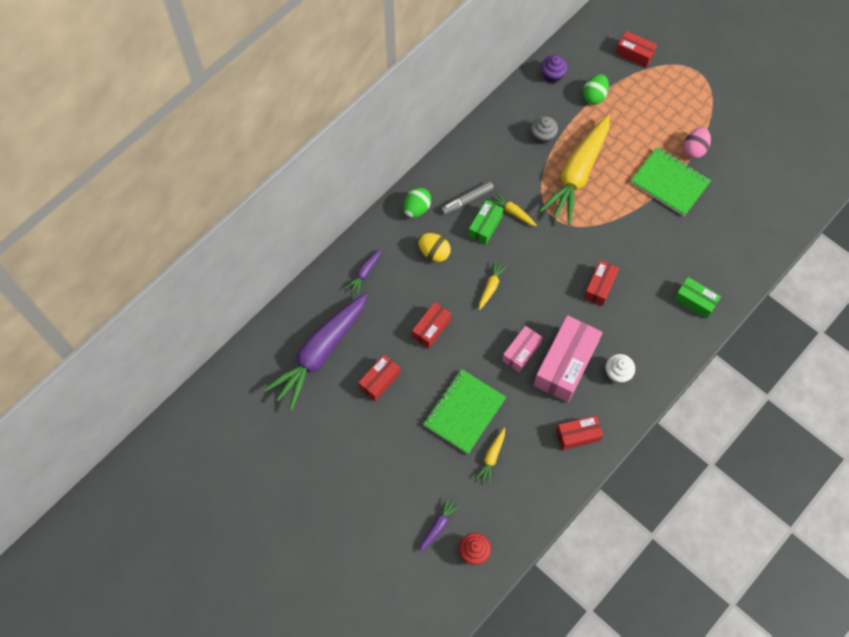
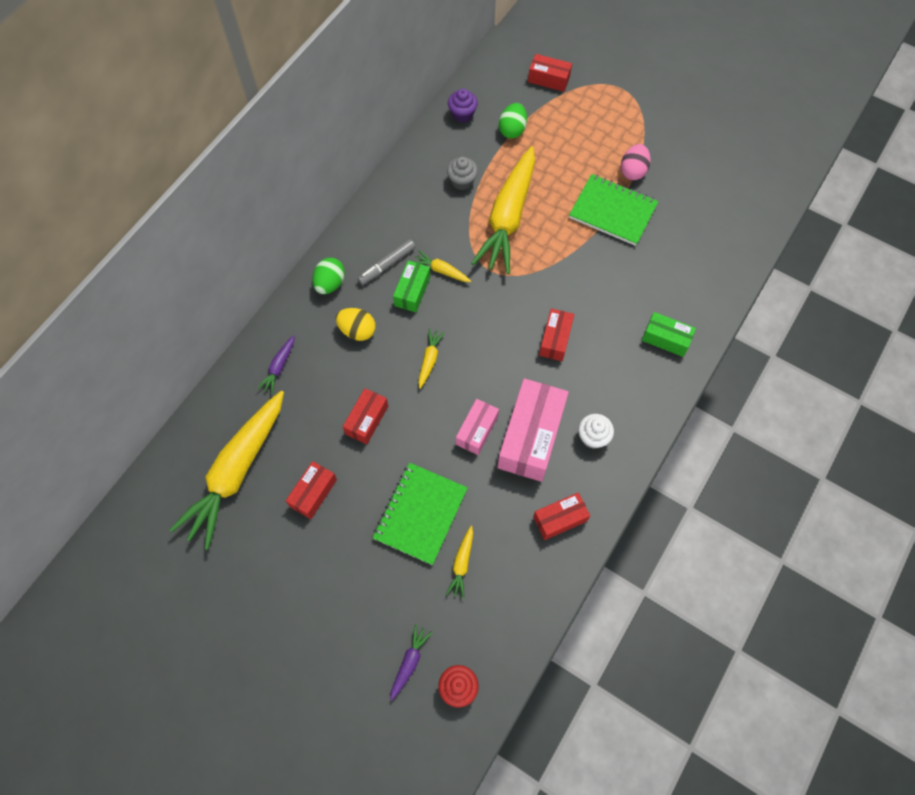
camera: 10 degrees left, 0 degrees up
(320, 353) = (237, 471): purple carrot -> yellow carrot

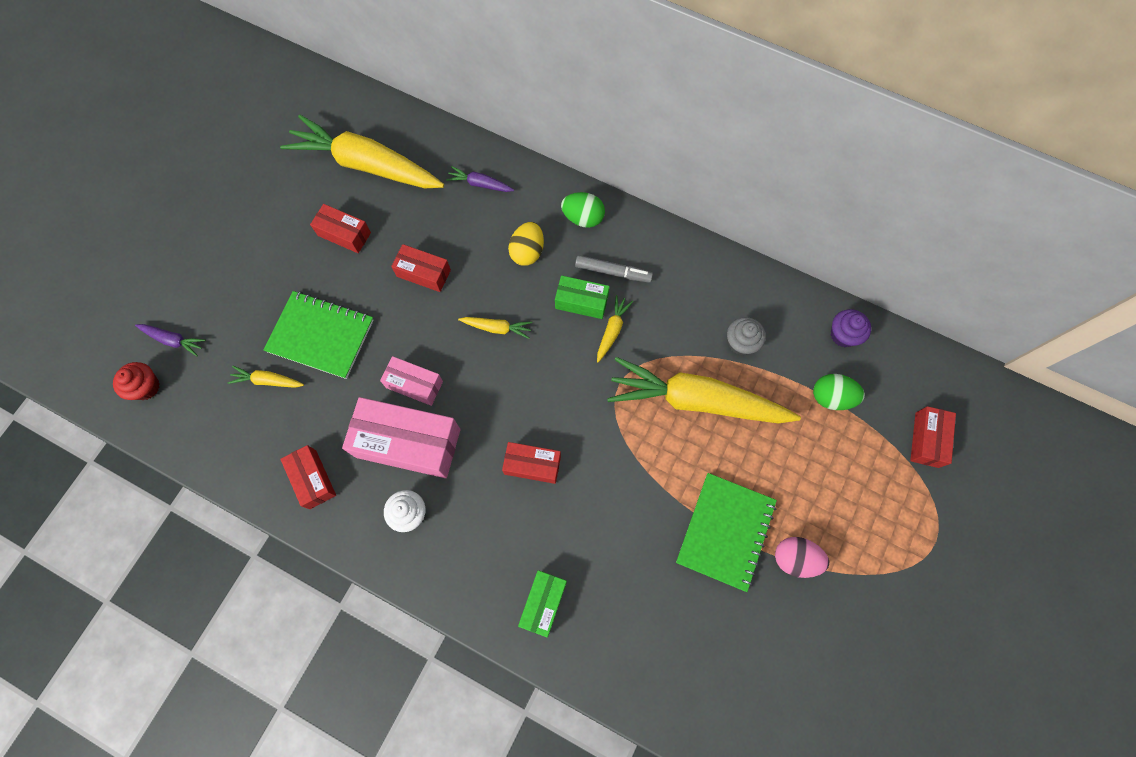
camera: 85 degrees right, 5 degrees up
(387, 265) = (613, 272): grey marker -> grey marker turned 150 degrees clockwise

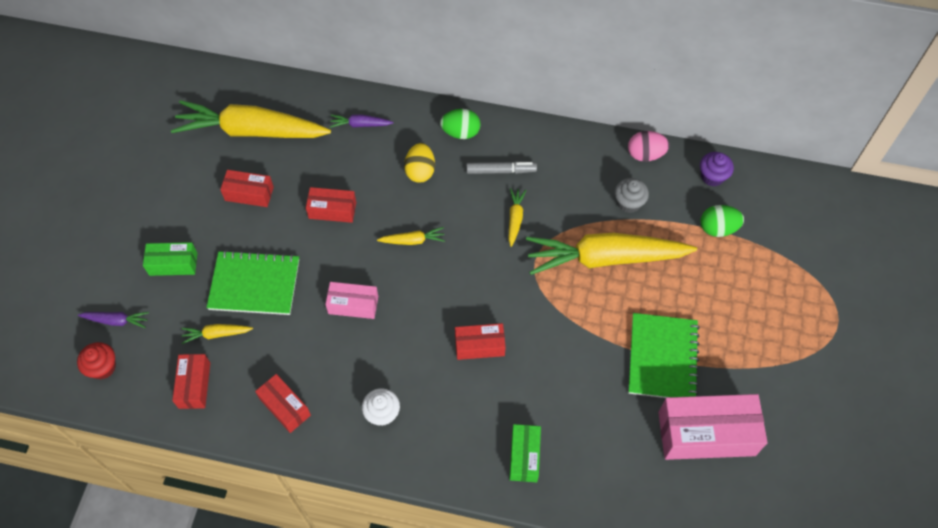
camera: 15 degrees left, 10 degrees down
(408, 443) = (363, 355): pink box -> pink box (706, 434)
(581, 302) = (481, 201): green box -> green box (173, 264)
(795, 558) = (727, 364): pink egg -> pink egg (645, 154)
(926, 440) = (806, 243): red box -> red box (194, 385)

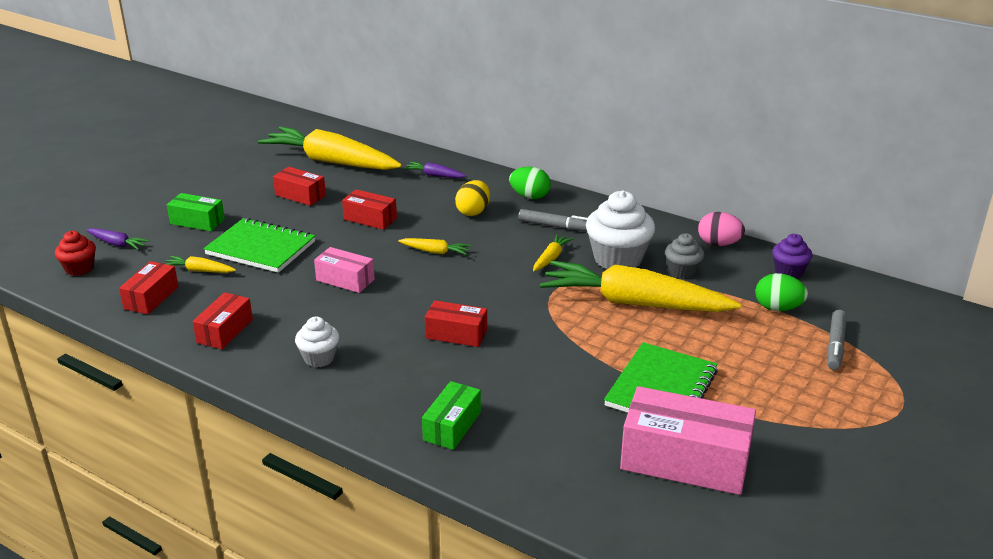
camera: 20 degrees right, 30 degrees down
(285, 407) = (225, 331): red box -> red box turned 45 degrees clockwise
(570, 202) = (618, 259): none -> white cupcake
(773, 262) = (835, 345): none -> grey marker

